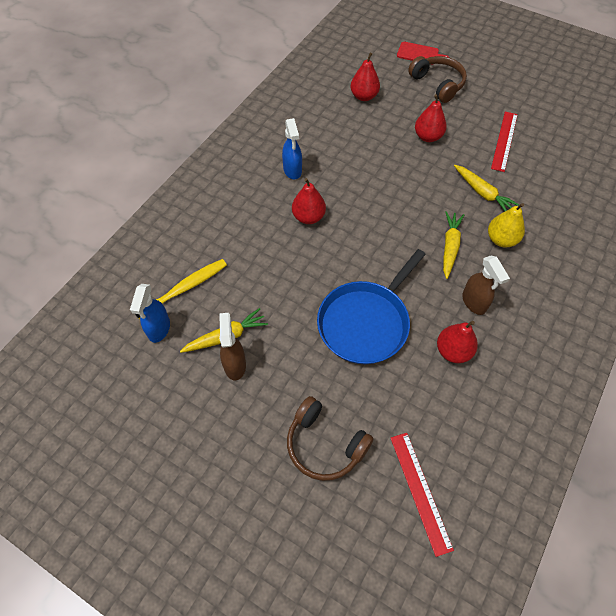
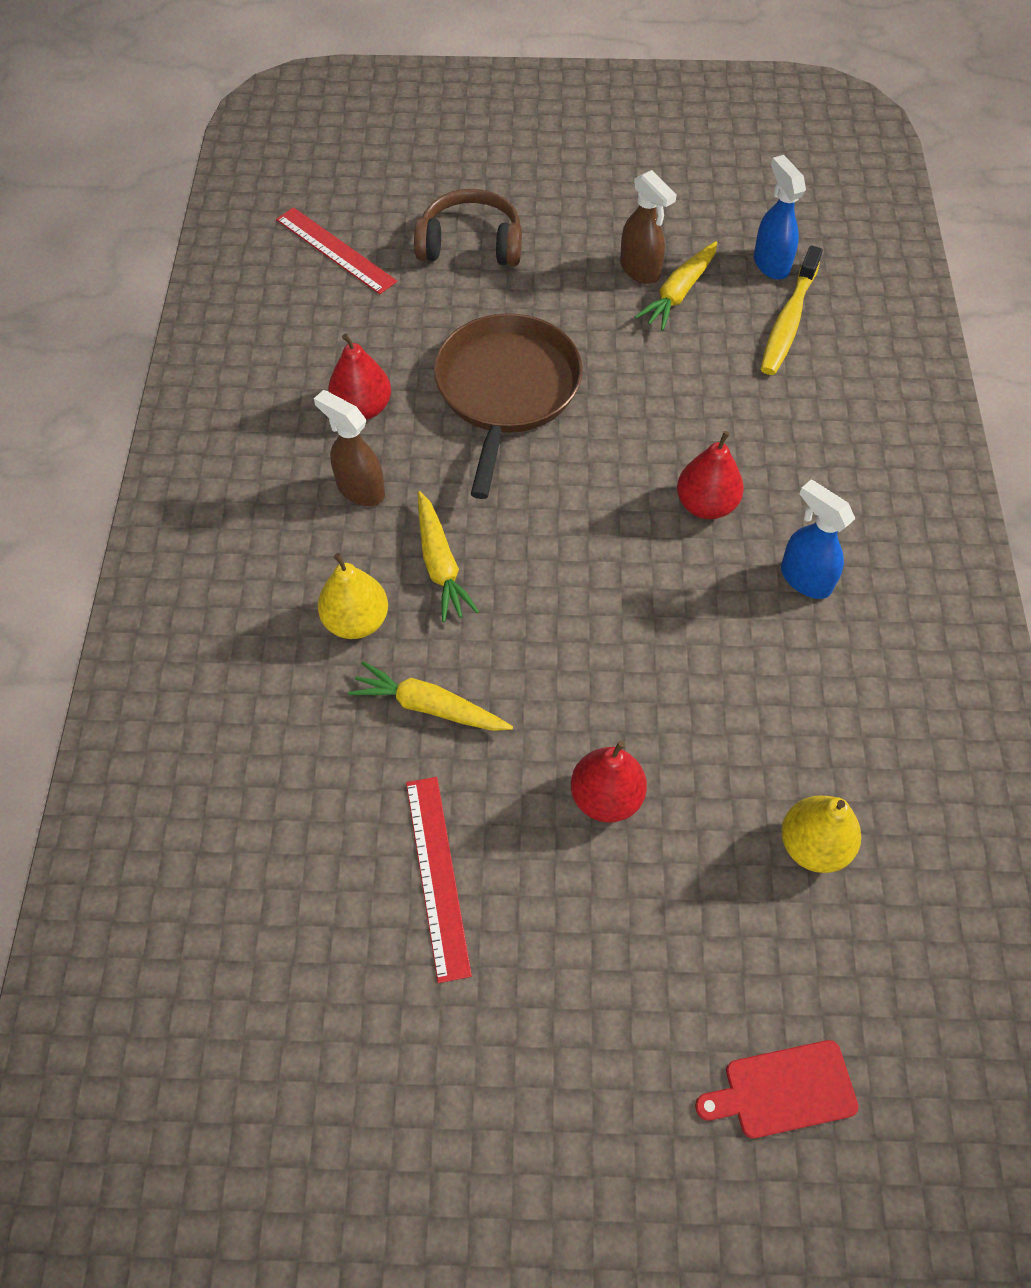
camera: 150 degrees right, 0 degrees up
(364, 96) = (813, 845): red pear -> yellow pear
(366, 322) = (506, 390): blue pan -> brown pan
(438, 84) = (674, 989): brown headphones -> none

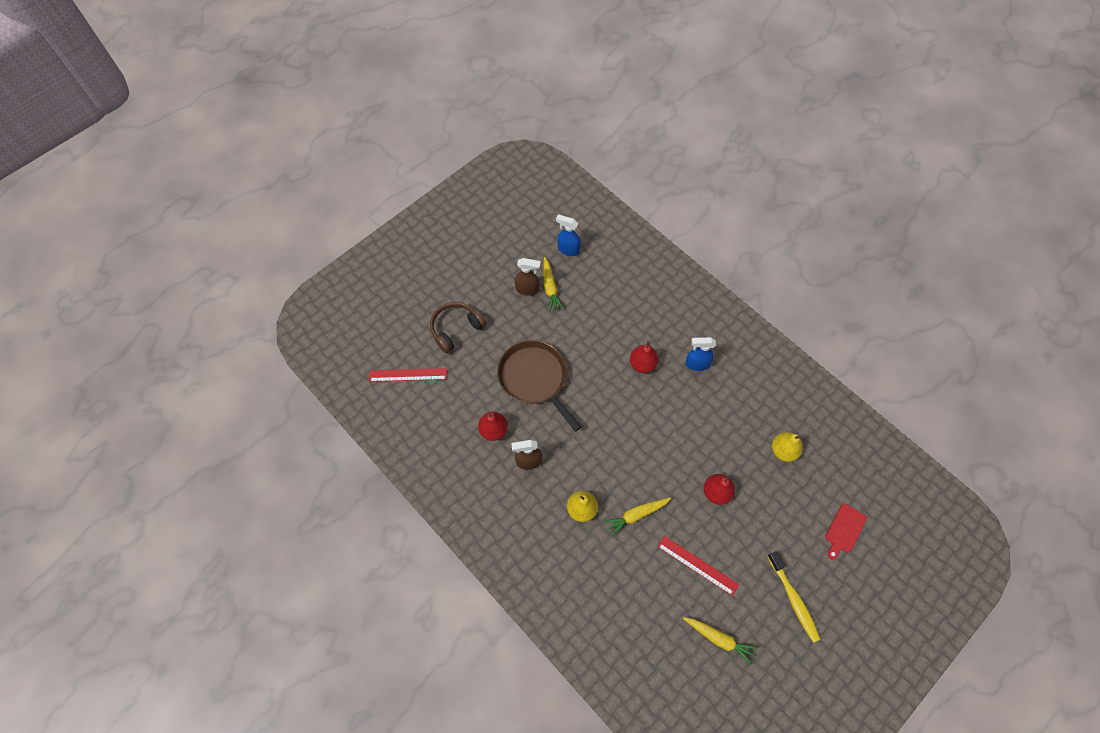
camera: 45 degrees left, 5 degrees up
(440, 564) = (585, 463): yellow carrot -> yellow carrot (719, 639)
(788, 321) = (597, 269): yellow toothbrush -> yellow toothbrush (793, 599)

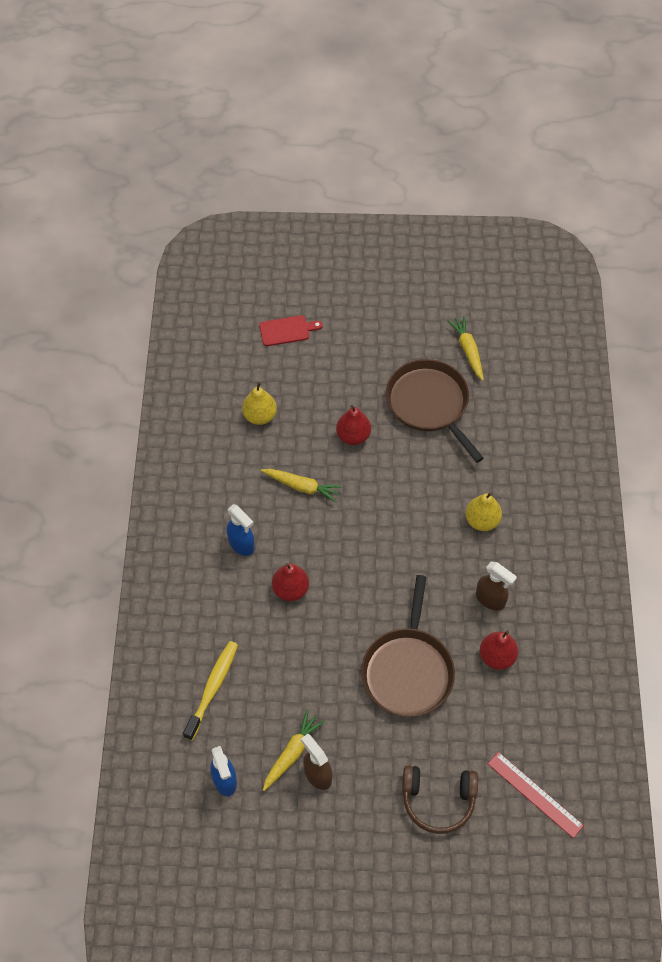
camera: 135 degrees left, 5 degrees down
(636, 515) = (439, 477): yellow carrot -> yellow carrot (302, 487)
(697, 565) = (429, 404): red ruler -> brown pan
(793, 599) = (382, 326): yellow toothbrush -> yellow toothbrush (212, 688)

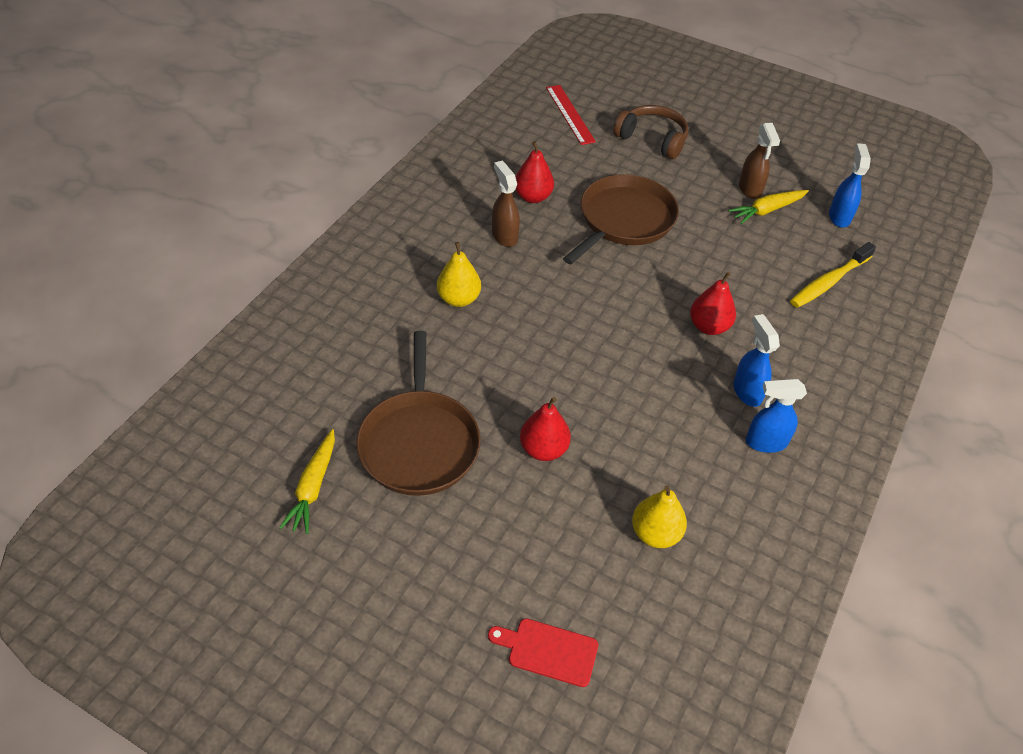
camera: 155 degrees left, 10 degrees down
(215, 509) = (765, 442): none -> blue spray bottle
(302, 487) = (643, 420): yellow carrot -> none

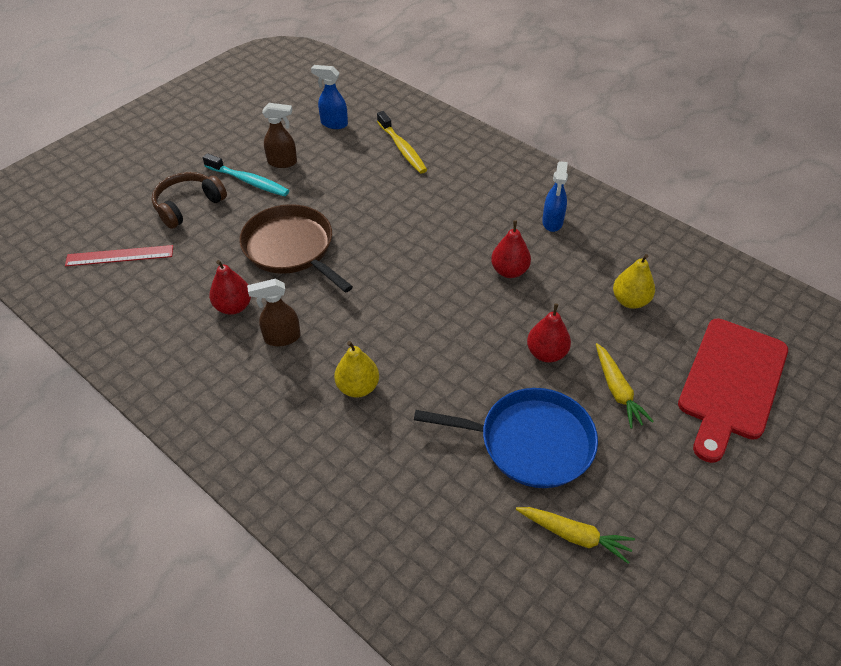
camera: 75 degrees left, 0 degrees up
(419, 442) = (530, 442): brown pan -> blue pan
(548, 651) = (731, 383): red cutting board -> red cutting board, size x2.11
(708, 171) = (249, 181): none -> turquoise toothbrush
(709, 327) = (433, 224): red pear -> red pear (509, 271)
(747, 391) = (503, 220): blue spray bottle -> none
(767, 210) = (312, 159): yellow carrot -> yellow carrot (617, 390)

